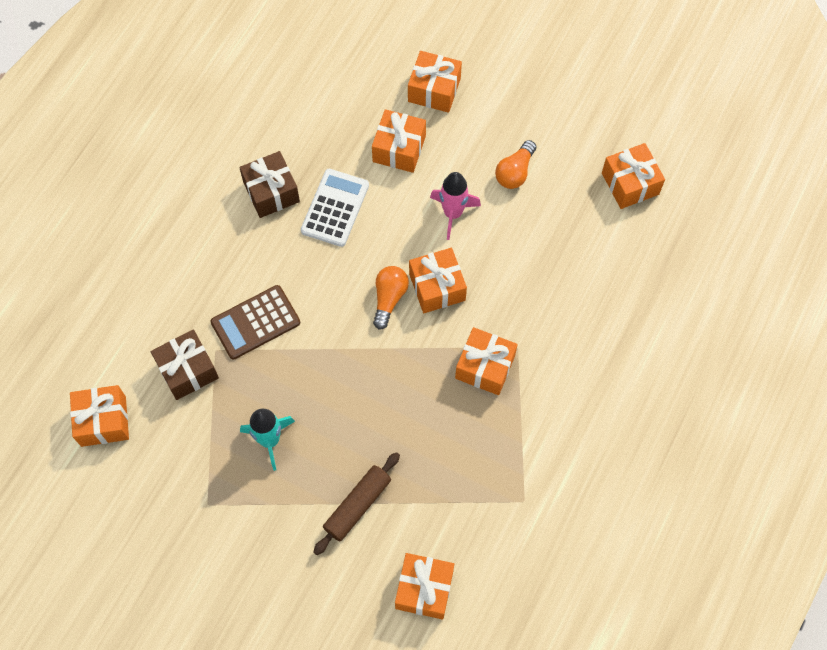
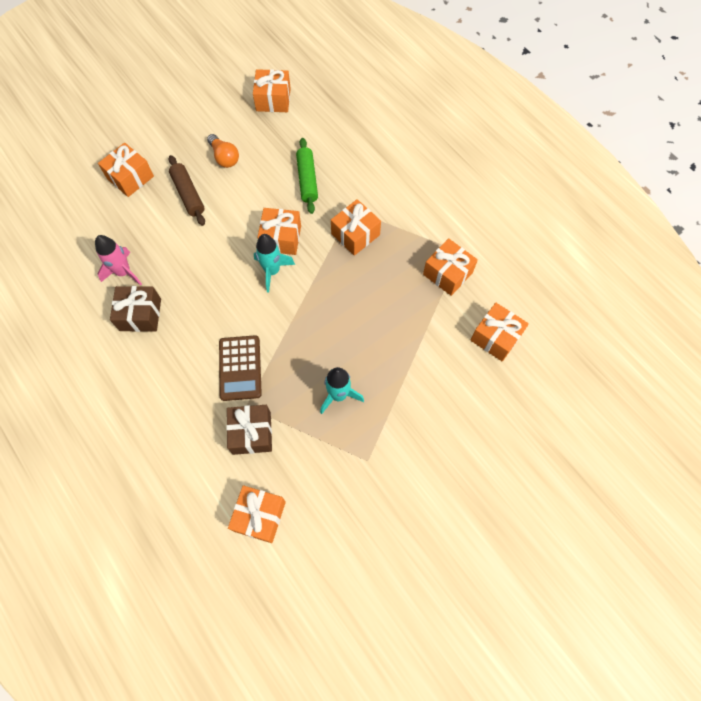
camera: 65 degrees left, 0 degrees up
(335, 208) = (181, 277): white calculator -> none
(357, 505) = (416, 355): brown rolling pin -> brown rolling pin (188, 194)
(389, 298) = (272, 271): orange light bulb -> turquoise rocket
(399, 149) = (161, 217): orange gift -> orange gift (447, 273)
(453, 213) = (232, 206): pink rocket -> pink rocket (123, 272)
(533, 277) = (307, 180): none -> green rolling pin

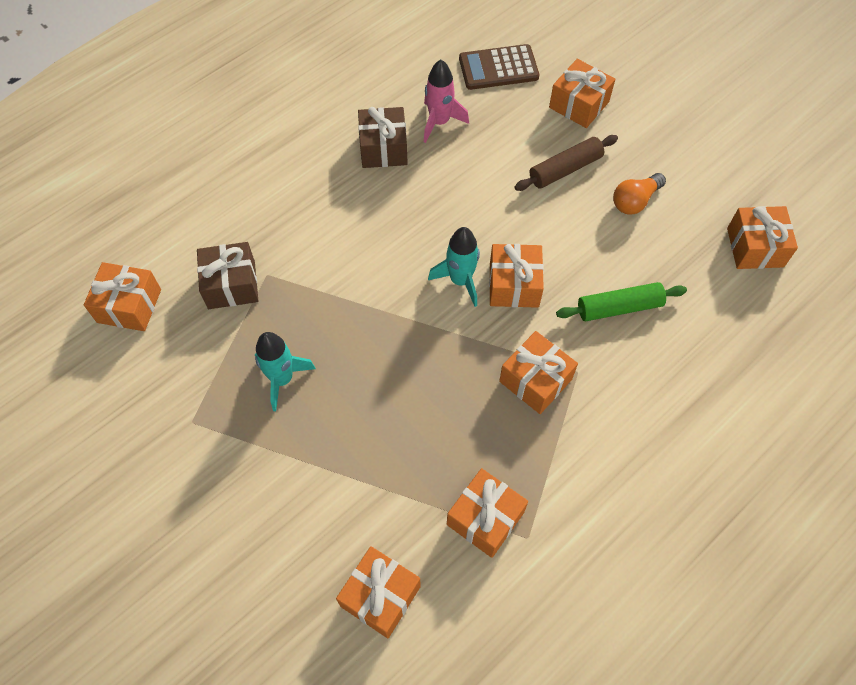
camera: 85 degrees right, 5 degrees down
(240, 368) = (317, 261): brown calculator -> brown calculator (498, 68)

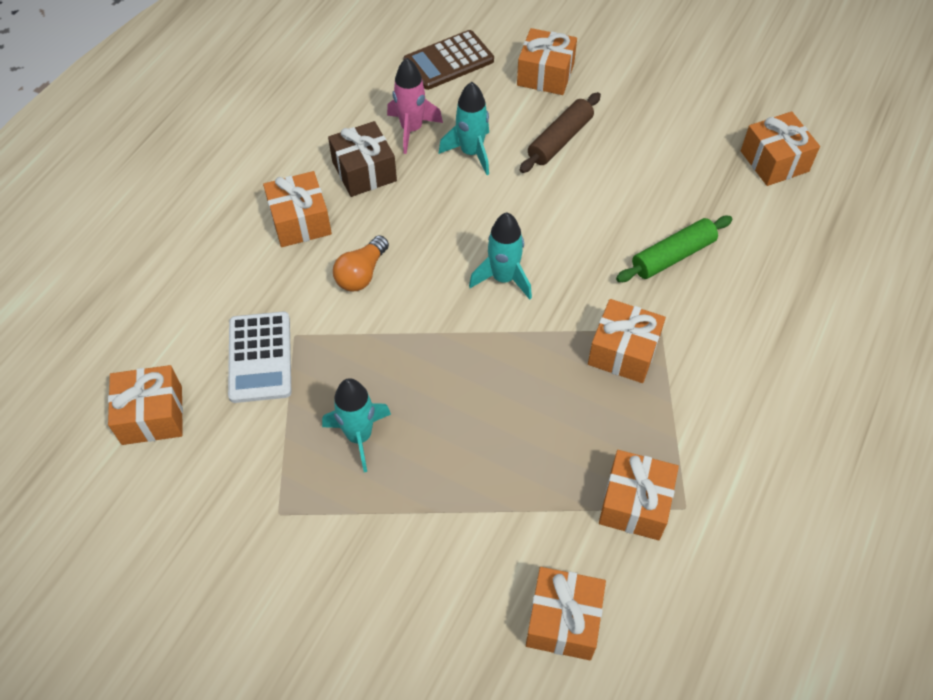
camera: 20 degrees left, 5 degrees down
(231, 285) = (260, 357): brown gift -> white calculator
(482, 158) = (471, 153): none -> turquoise rocket
(514, 285) = (559, 266): orange gift -> orange gift (300, 221)
(635, 201) = (641, 151): orange light bulb -> orange light bulb (361, 274)

